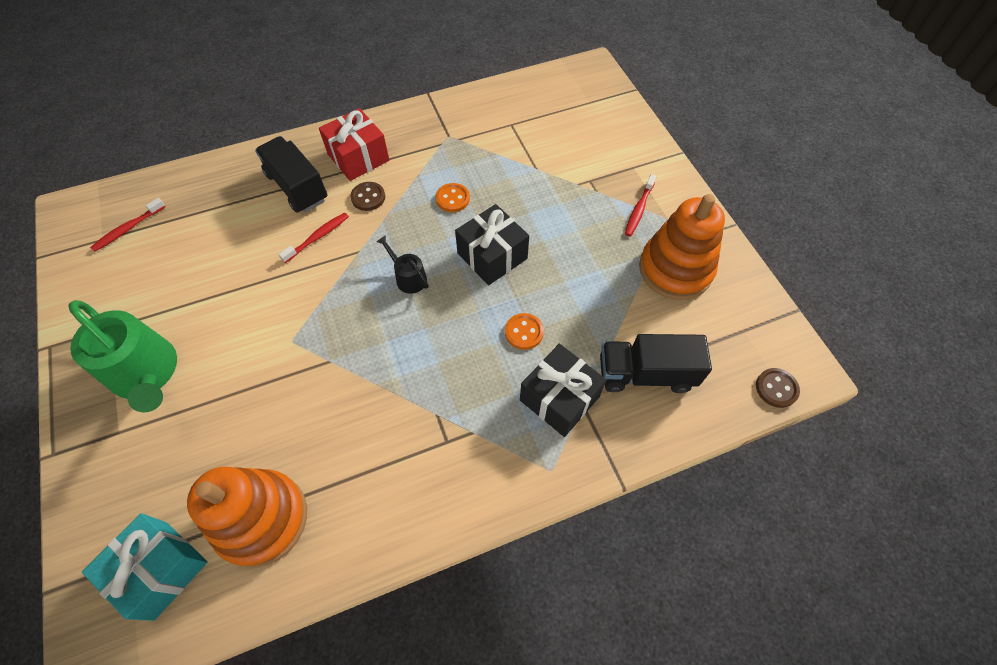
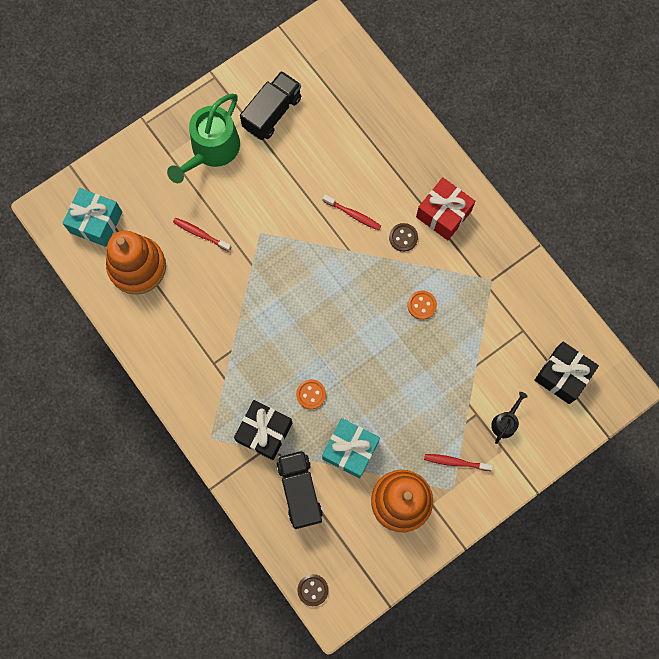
camera: 75 degrees right, 15 degrees up
(128, 229) = (321, 74): red toothbrush -> red toothbrush (200, 234)
(297, 187) = (397, 178): black truck -> black truck (272, 113)
(408, 277) = (335, 295): black watering can -> black watering can (505, 422)
(492, 256) = (373, 353): black gift -> black gift (562, 375)
(604, 306) = (350, 450): none -> turquoise gift

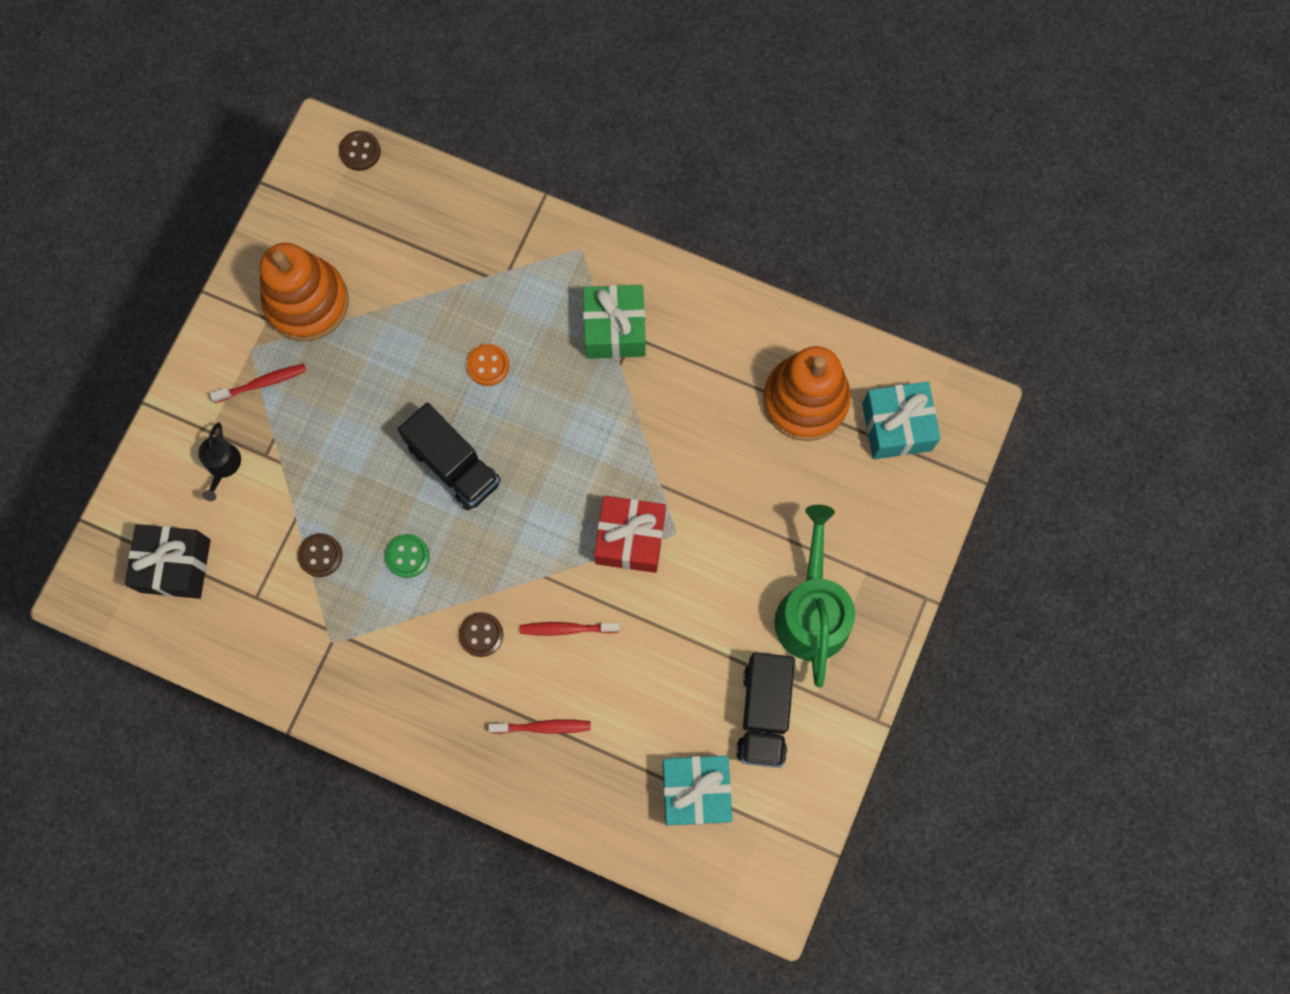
camera: 150 degrees right, 0 degrees up
(200, 234) = (752, 488): red toothbrush -> red toothbrush (543, 727)
(221, 373) = (614, 329): none -> green gift
(264, 432) = (519, 290): black gift -> none
(300, 491) = (437, 248): black truck -> black truck (454, 465)
(350, 450) = (402, 327): turquoise gift -> turquoise gift (696, 791)
(422, 305) = (407, 556): orange button -> green button
(443, 214) = (444, 700): red gift -> red gift (630, 539)
(473, 334) = (320, 555): none -> brown button

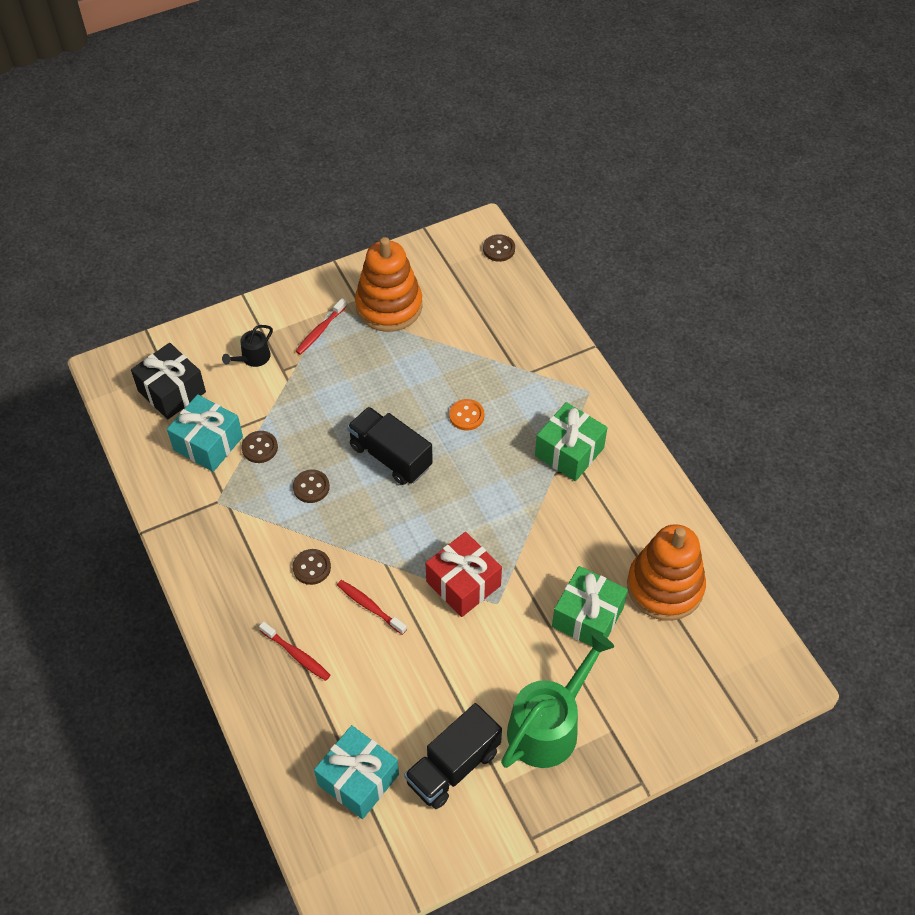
camera: 40 degrees right, 20 degrees down
(262, 383) = (320, 331): red toothbrush -> red toothbrush turned 105 degrees clockwise
(407, 556) = (311, 487): green button -> brown button
(454, 465) = (390, 456): black truck -> black truck turned 135 degrees clockwise
(763, 483) = (587, 617): none -> green gift
(896, 427) = (718, 652): turquoise gift -> turquoise gift (208, 443)

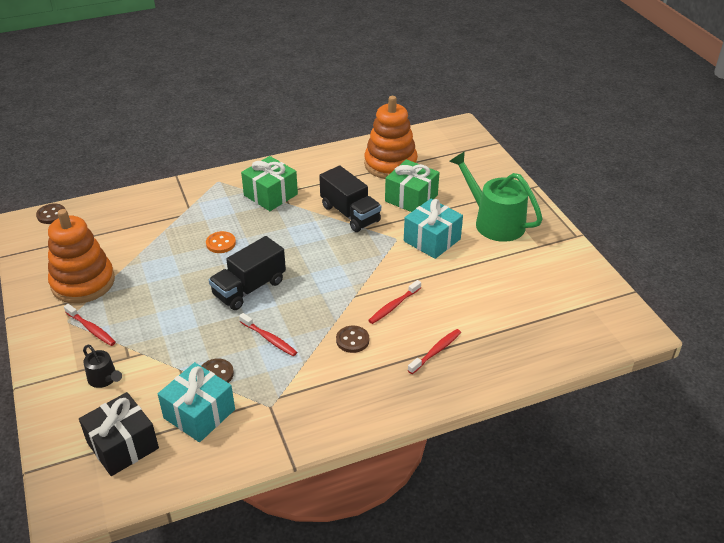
camera: 85 degrees left, 15 degrees down
(311, 487) = (269, 339): brown button -> red toothbrush
(358, 779) = (543, 318): turquoise gift -> turquoise gift (432, 240)
(453, 766) = (528, 268): black truck -> black truck (350, 214)
(463, 583) = (378, 254): red gift -> none

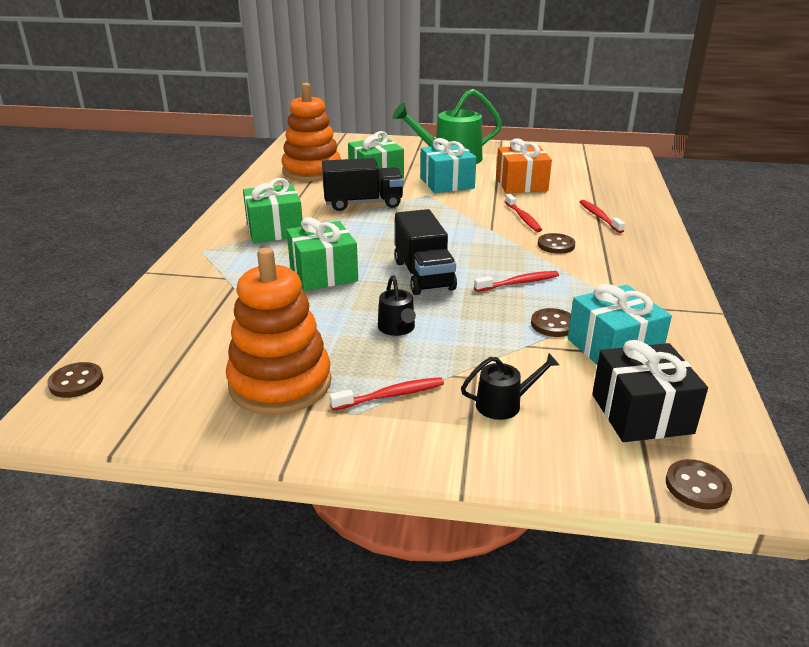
camera: 60 degrees left, 10 degrees down
(56, 486) = (697, 486): none -> brown button
(168, 303) = (397, 328): none -> black watering can
(221, 243) = (323, 273): orange button -> green gift
(471, 283) = (521, 184): none -> orange gift

